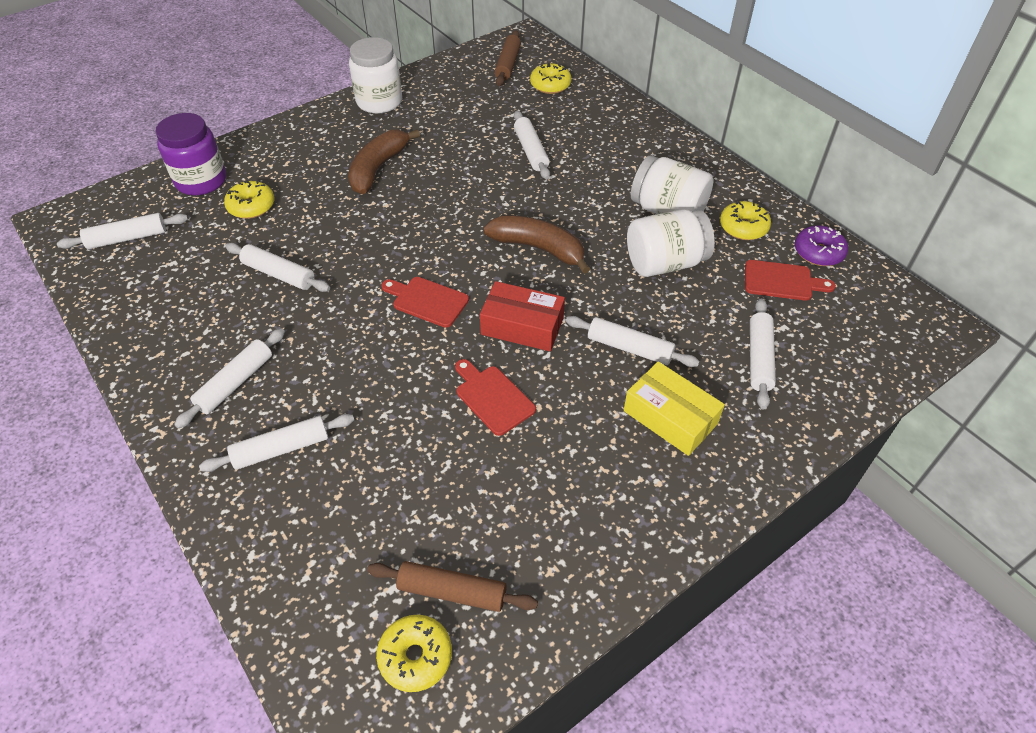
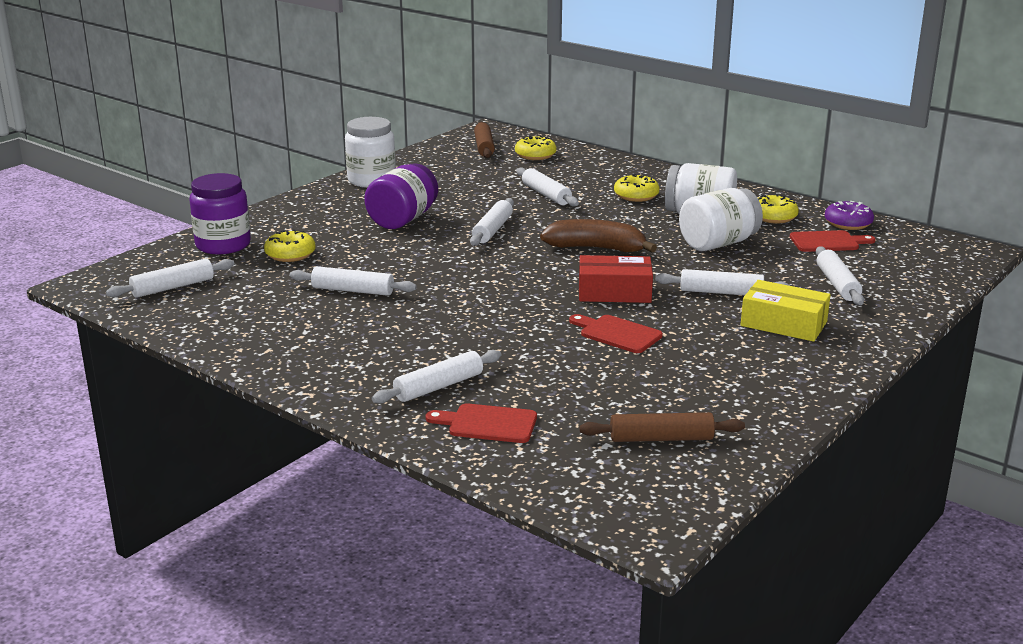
camera: 15 degrees left, 25 degrees down
(235, 383) = (361, 357): white rolling pin -> white rolling pin (492, 230)
(378, 169) = (403, 219): brown banana -> purple jar
(415, 656) = (655, 476): yellow donut -> yellow donut (636, 196)
(427, 301) = (513, 289): red cutting board -> red cutting board (488, 424)

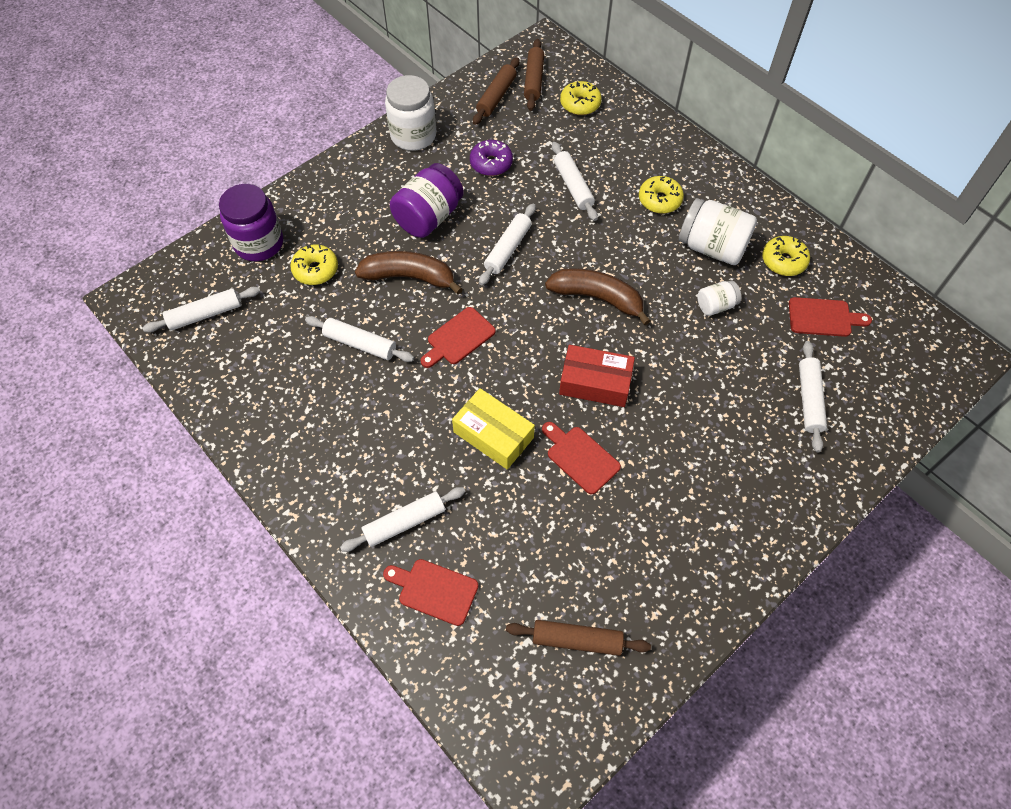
camera: 10 degrees right, 35 degrees up
(394, 251) = (409, 277): none -> brown banana
(449, 157) = (496, 96): none -> brown rolling pin
(459, 279) = (458, 338): none -> red cutting board
(718, 244) = (715, 306): white jar -> white jar, size x0.54
(721, 292) = (694, 398): white rolling pin -> none
(783, 324) = (737, 464): yellow box -> yellow box (493, 435)
(848, 223) = (854, 284): purple donut -> purple donut (491, 163)

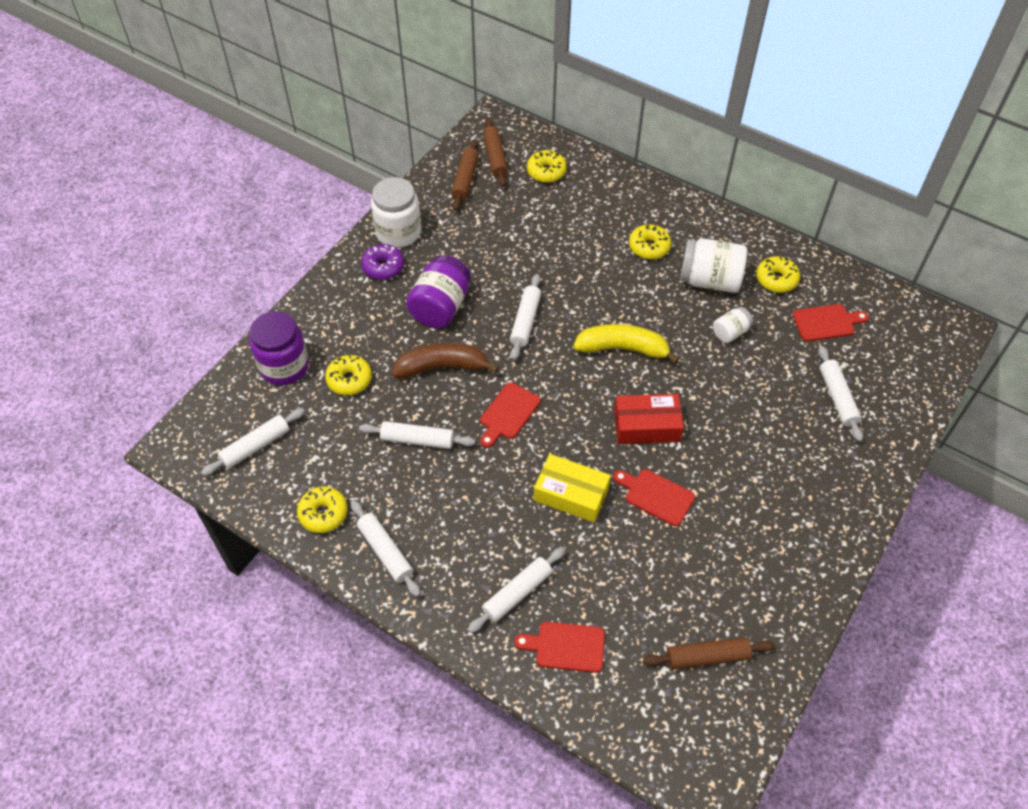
camera: 15 degrees left, 5 degrees down
(245, 395) = (323, 513): none -> yellow donut
(491, 163) = (482, 244): purple donut -> purple donut (383, 267)
(573, 186) = (566, 250): white rolling pin -> white rolling pin (385, 551)
(597, 298) = (623, 348): brown banana -> yellow banana

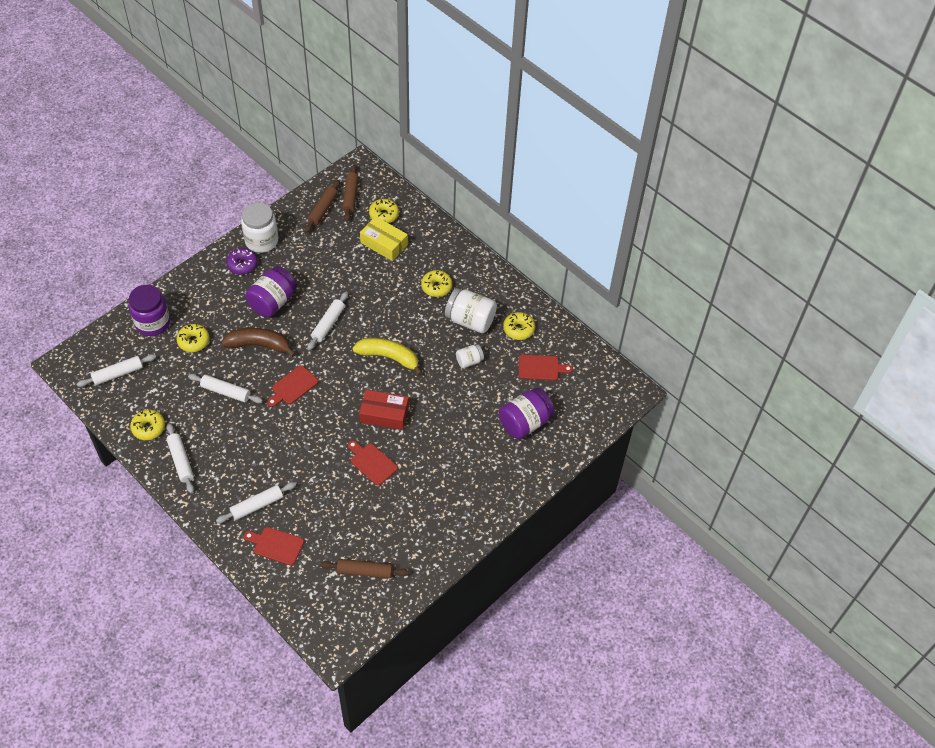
camera: 10 degrees right, 0 degrees up
(571, 494) = (315, 449): yellow box -> yellow box (384, 244)
(837, 397) = (525, 422): white rolling pin -> purple jar

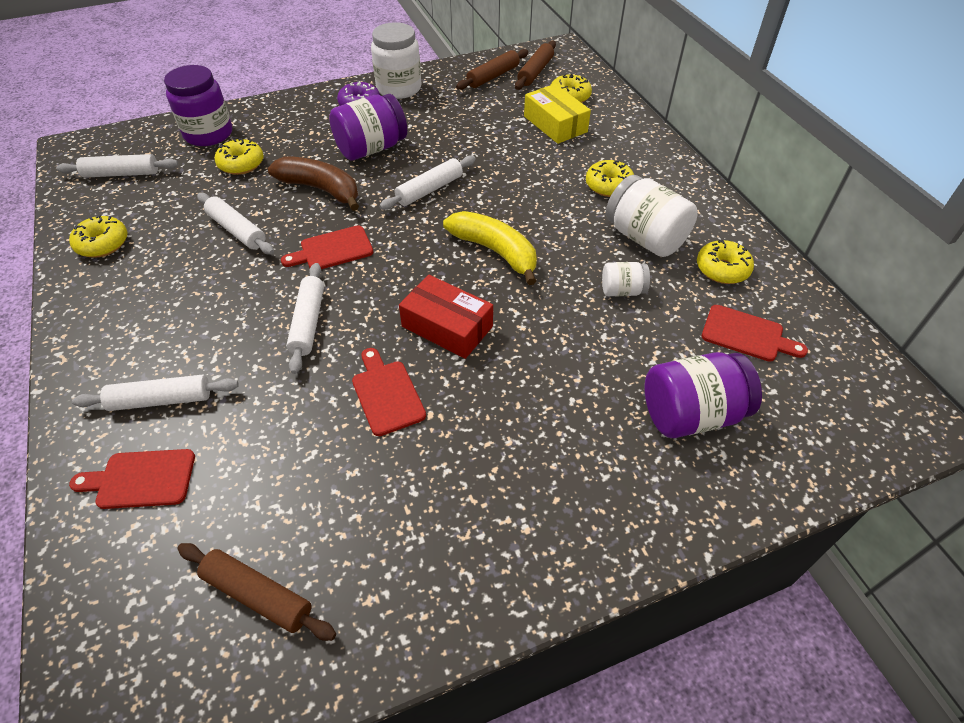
camera: 25 degrees right, 5 degrees down
(181, 461) = (107, 298): white rolling pin -> white rolling pin (308, 322)
(276, 545) = (141, 479): red cutting board -> red cutting board turned 45 degrees counterclockwise

